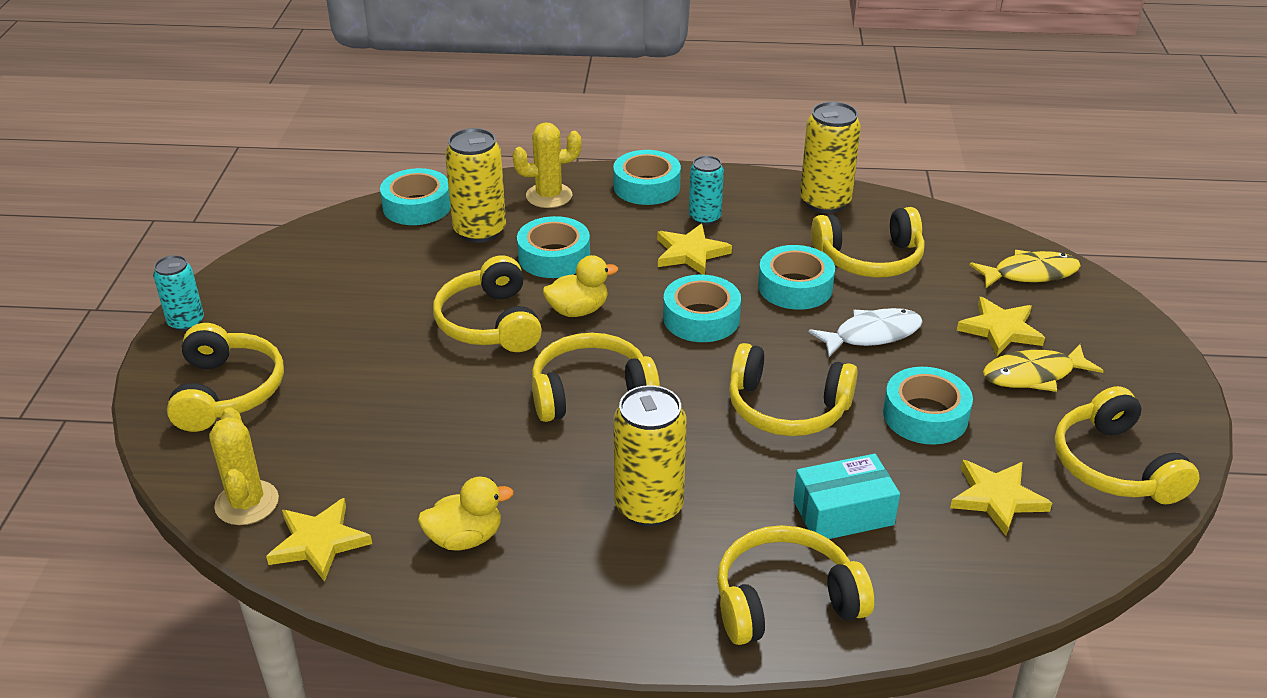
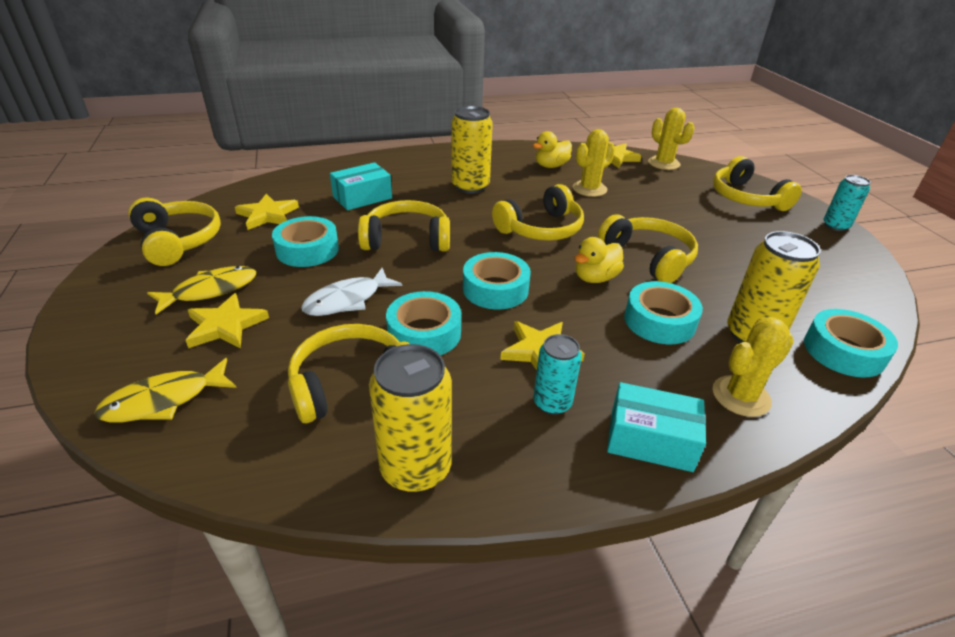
camera: 160 degrees right, 0 degrees up
(450, 460) = (589, 189): none -> yellow cactus
(646, 186) = (650, 440): turquoise tape -> turquoise box
(785, 601) = (388, 166): yellow headphones -> none

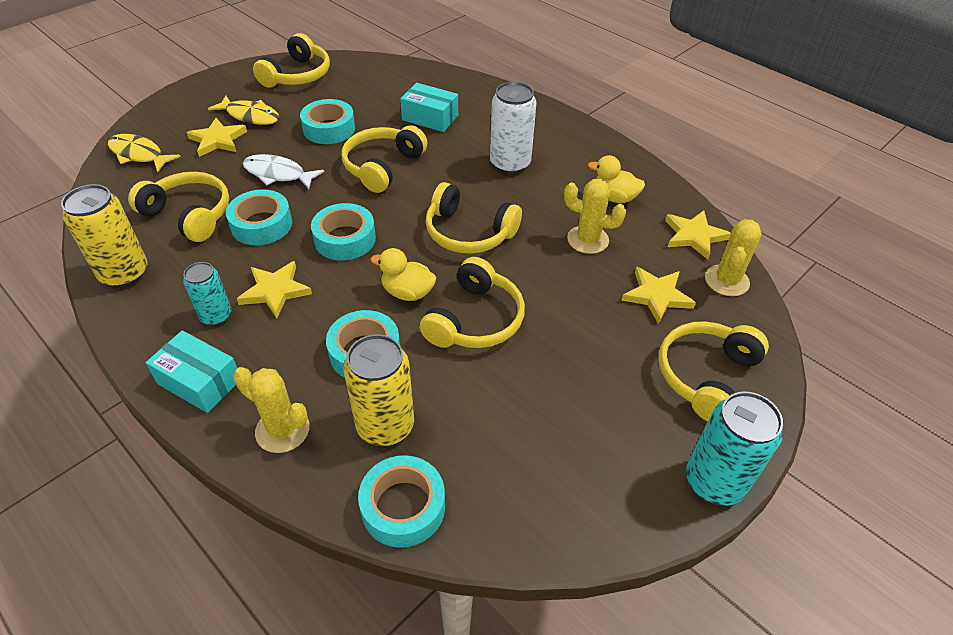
camera: 60 degrees right, 10 degrees up
(268, 215) = (362, 90): yellow star -> yellow star (657, 296)
(407, 239) = (382, 166): yellow headphones -> yellow headphones turned 120 degrees counterclockwise
(470, 186) = (510, 164): yellow can -> white can
(650, 440) = (199, 381): turquoise box -> turquoise box turned 45 degrees counterclockwise
(835, 226) = (714, 481): turquoise can -> turquoise can, size x1.61

